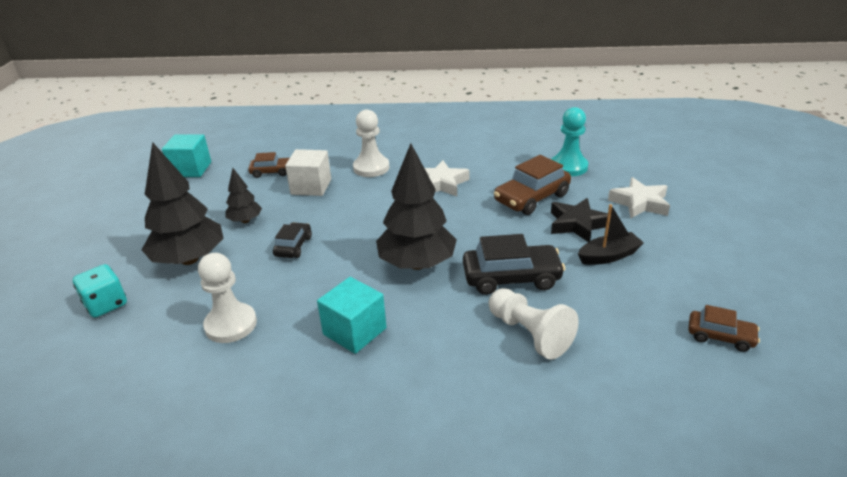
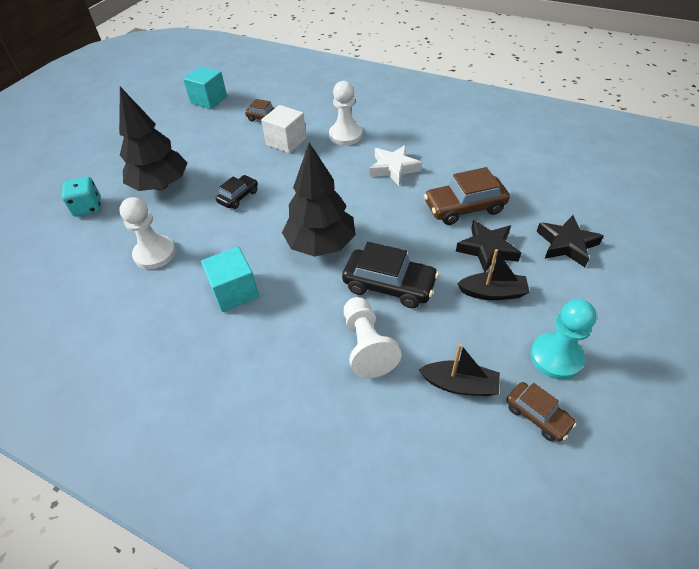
camera: 25 degrees right, 15 degrees up
(245, 220) = (219, 161): black tree -> none
(568, 167) = (524, 183): turquoise pawn -> turquoise pawn (556, 357)
(638, 336) = (460, 384): none -> black boat
(639, 203) = (566, 244): white star -> black star

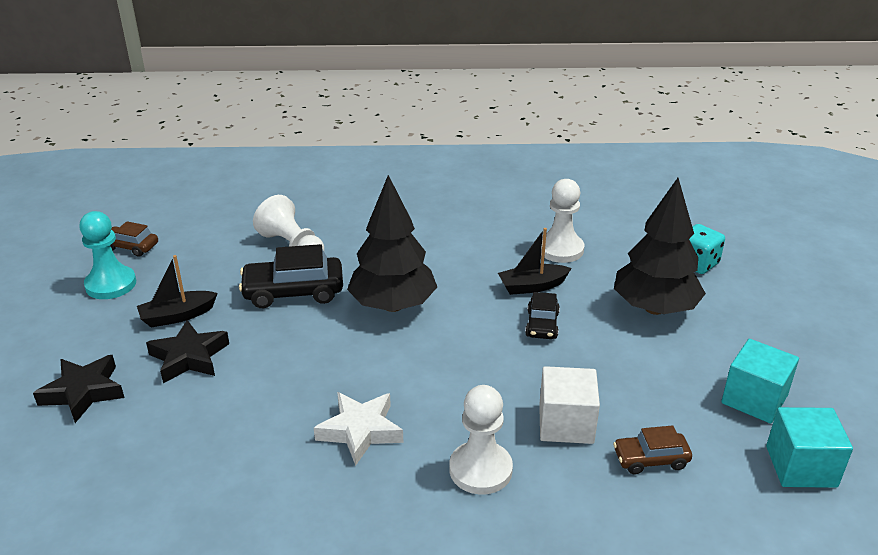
camera: 150 degrees right, 15 degrees down
(234, 291) = (445, 246): turquoise cube -> turquoise cube (754, 399)
(460, 384) = (199, 246): black boat -> black boat (532, 286)
(464, 207) = (230, 401): brown car -> none

